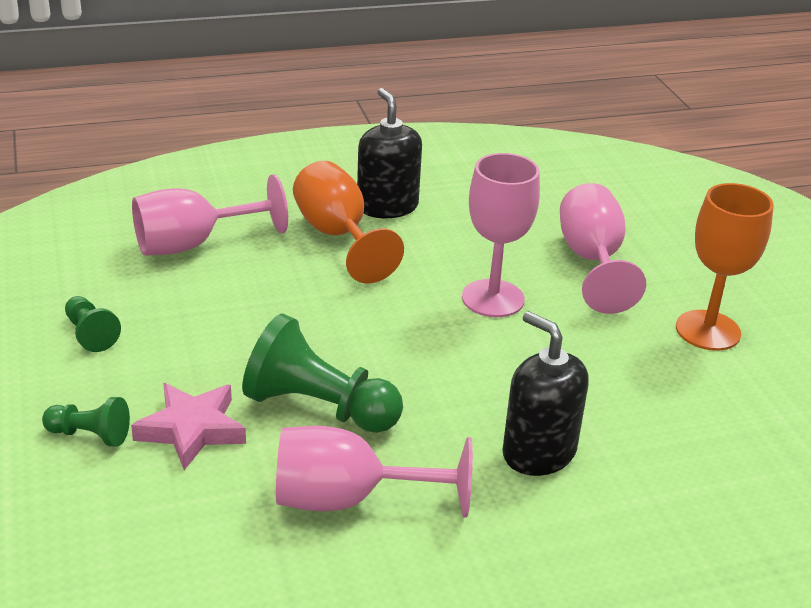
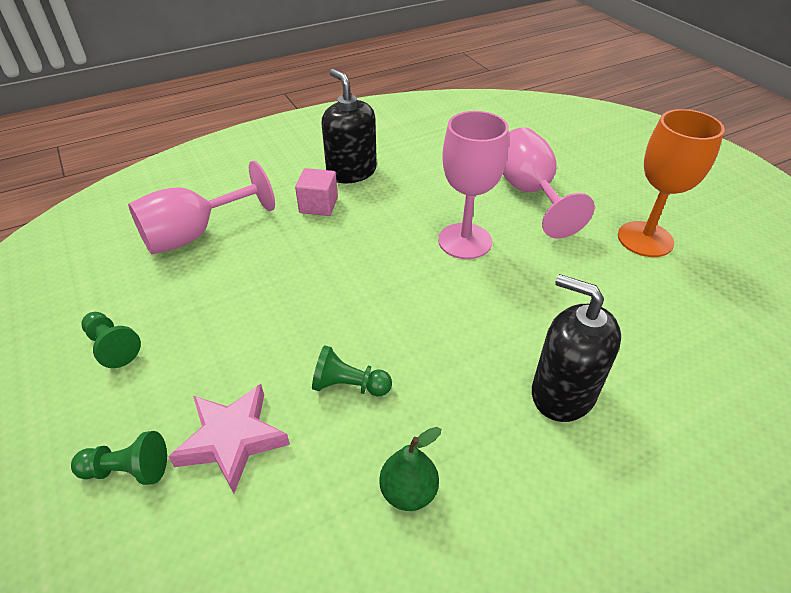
camera: 10 degrees left, 10 degrees up
(318, 407) = (349, 385): green pawn -> green pawn, size x0.52
(338, 236) = (318, 205): orange goblet -> pink cube
(349, 499) = (408, 492): pink goblet -> green pear

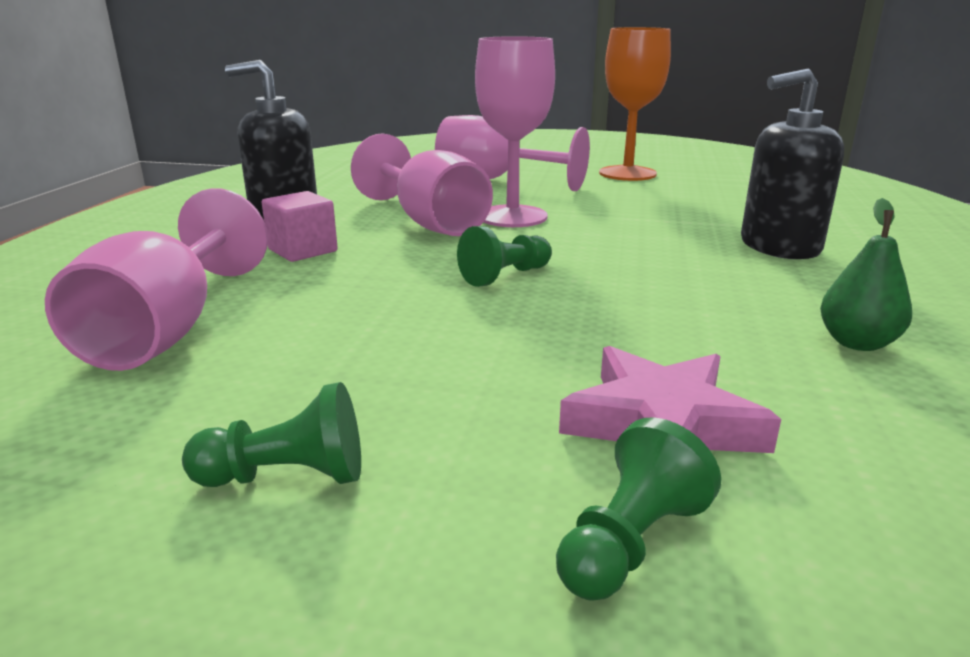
camera: 50 degrees left, 20 degrees down
(349, 385) = (652, 324): green pawn -> green pawn (505, 276)
(411, 218) = (429, 223): none -> pink goblet

